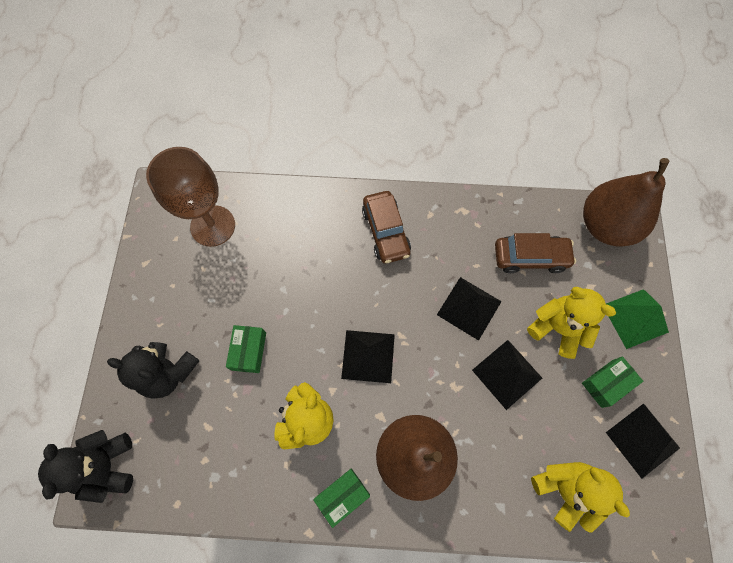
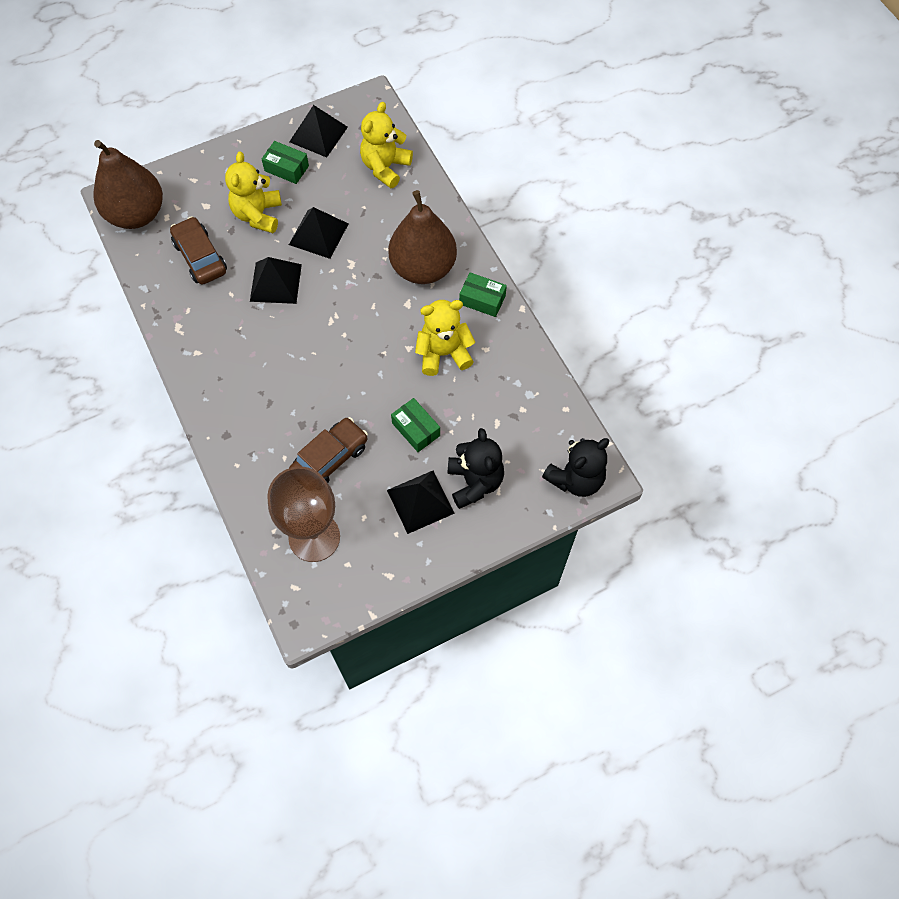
camera: 120 degrees left, 5 degrees down
(249, 351) = (416, 429): green box -> green box turned 75 degrees clockwise
(368, 356) = (363, 336): black pyramid -> black pyramid (420, 501)
(386, 232) = (236, 380): brown car -> brown car (330, 459)
(635, 318) = (218, 167): green pyramid -> none

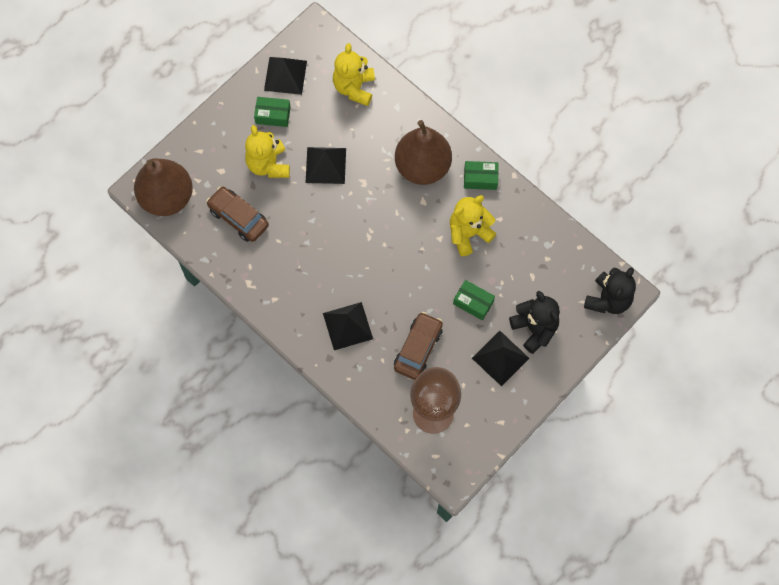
camera: 20 degrees left, 5 degrees up
(276, 282) = (310, 219): black pyramid -> black pyramid (347, 326)

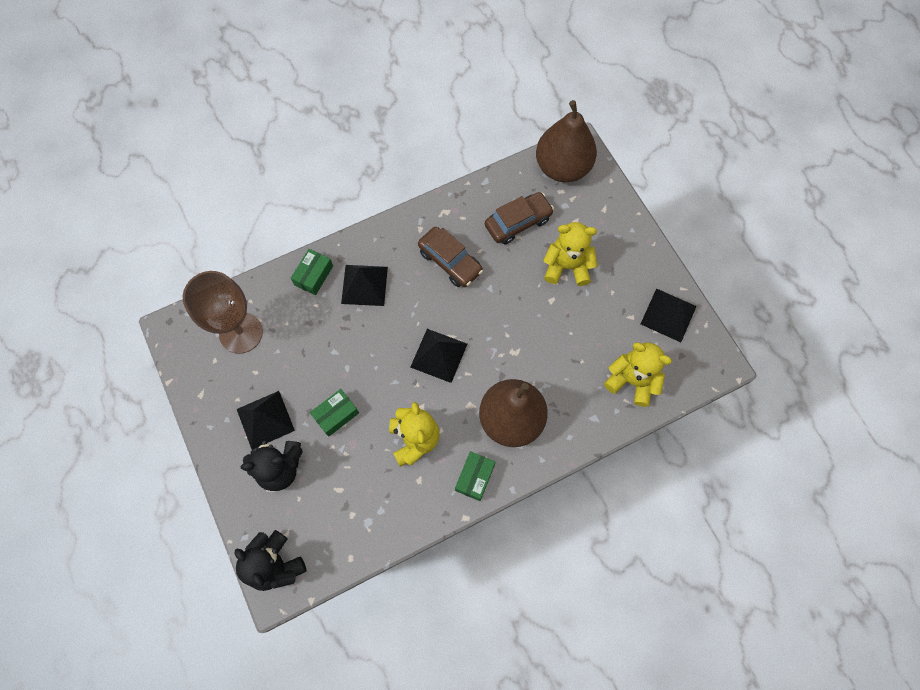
camera: 110 degrees right, 0 degrees up
(273, 115) = (623, 288): green box -> green box (314, 275)
(326, 165) = (547, 321): black pyramid -> black pyramid (439, 355)
(418, 349) = (312, 342): brown car -> brown car (450, 261)

